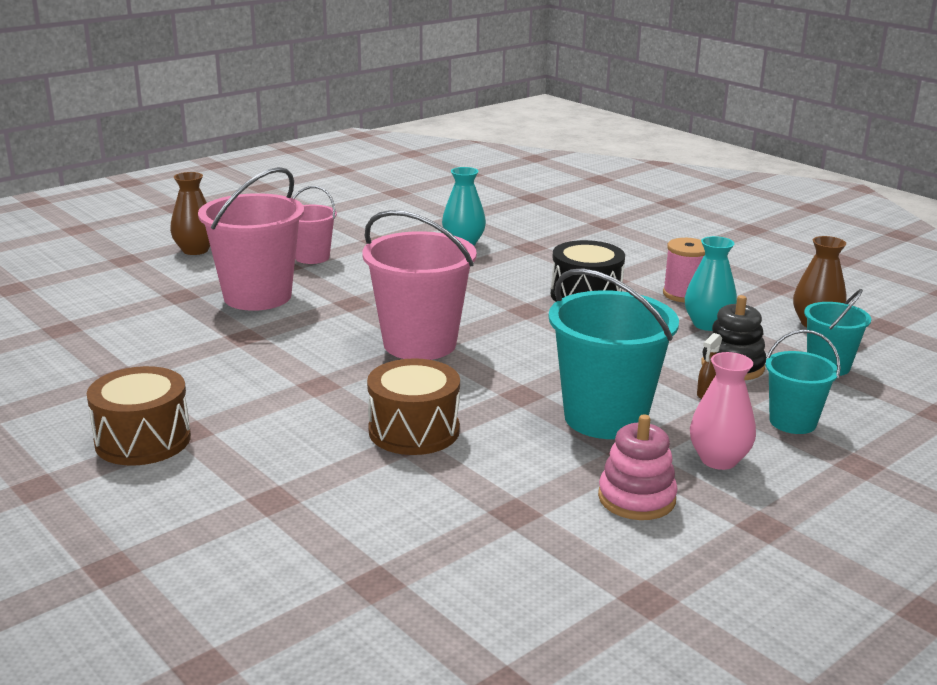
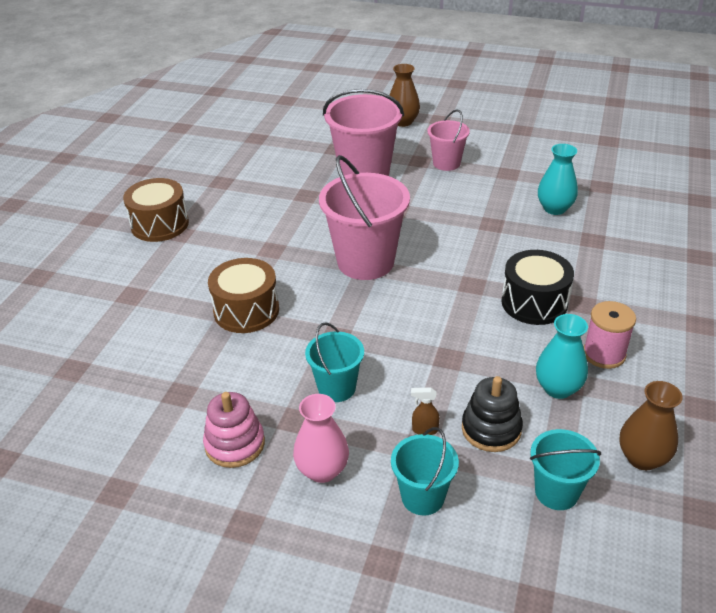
camera: 60 degrees right, 15 degrees up
(605, 418) = (336, 388): turquoise bucket -> turquoise bucket, size x0.56

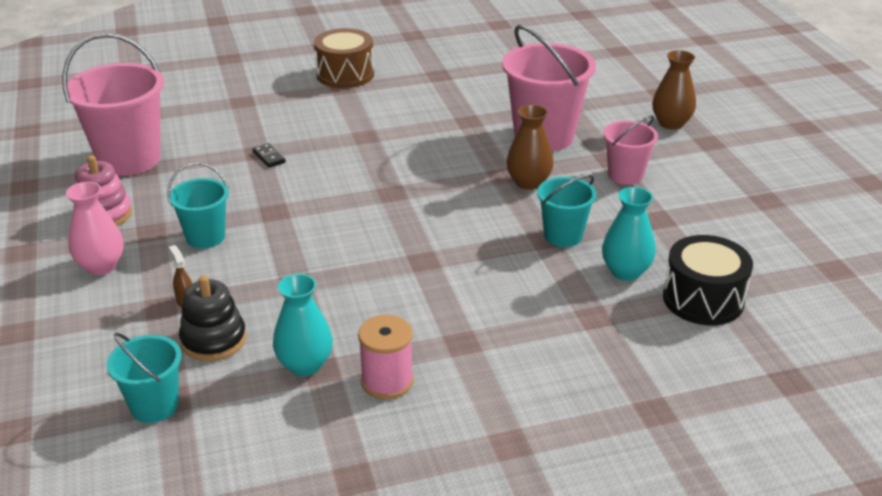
camera: 55 degrees right, 5 degrees down
(246, 310) = (269, 157): brown drum -> black domino
(365, 262) = (397, 189): pink bucket -> pink bucket (129, 159)
(422, 497) = (101, 328): turquoise bucket -> turquoise bucket (563, 236)
(534, 302) = (432, 309): black drum -> black drum (703, 299)
(642, 458) = (240, 452): brown vase -> brown vase (528, 182)

